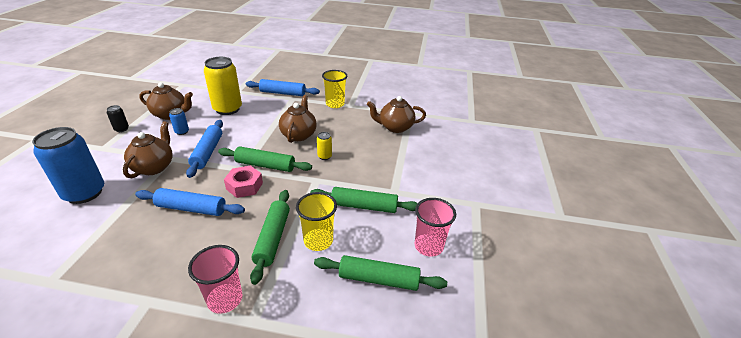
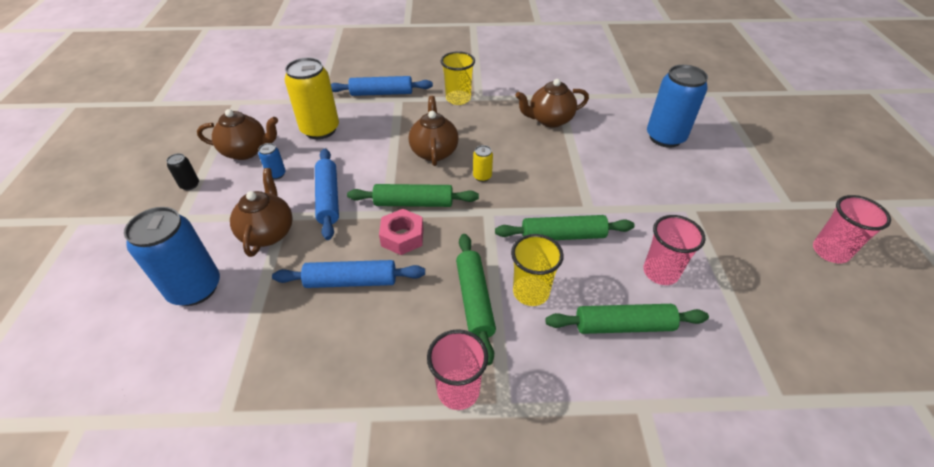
camera: 10 degrees left, 10 degrees up
(479, 152) = (665, 137): none -> blue can
(582, 258) = (830, 251): none -> pink cup

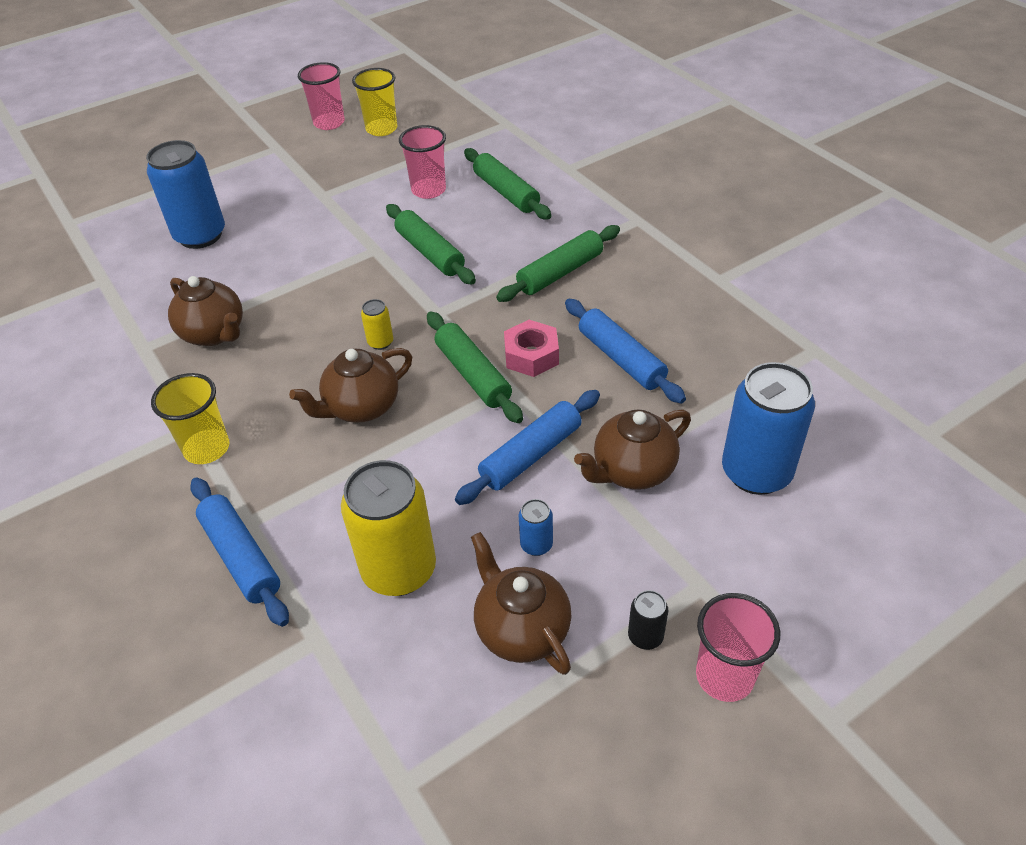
camera: 120 degrees left, 0 degrees up
(458, 390) = (649, 245): pink cup -> pink cup (724, 676)
(531, 292) = (519, 246): yellow cup -> yellow cup (381, 129)

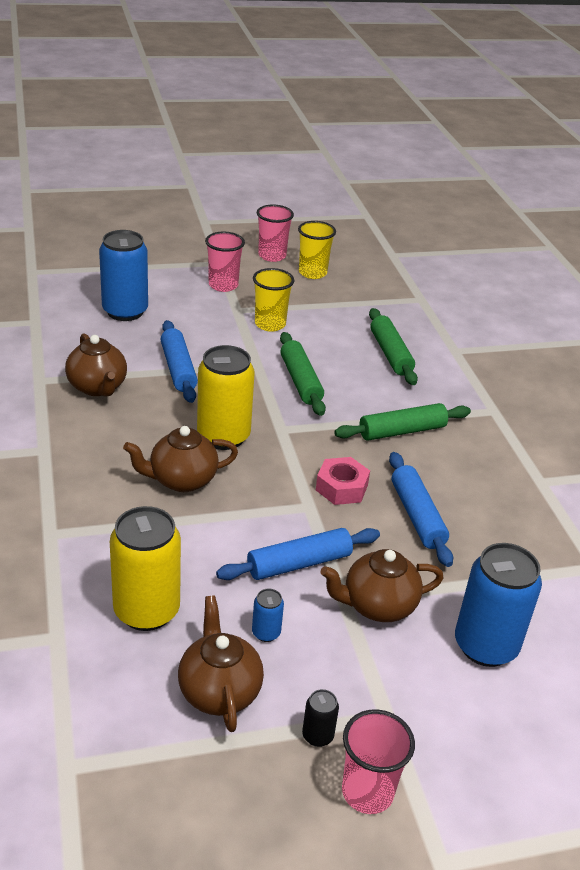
camera: 15 degrees right, 10 degrees down
(207, 448) = (48, 469): yellow cup -> yellow cup (270, 324)
(241, 557) = (32, 556): blue rolling pin -> blue rolling pin (178, 369)
(380, 342) = (223, 436): yellow can -> yellow can, size x2.28
(428, 190) = (326, 332): pink cup -> pink cup (223, 285)
(473, 375) = (285, 486): green rolling pin -> none

